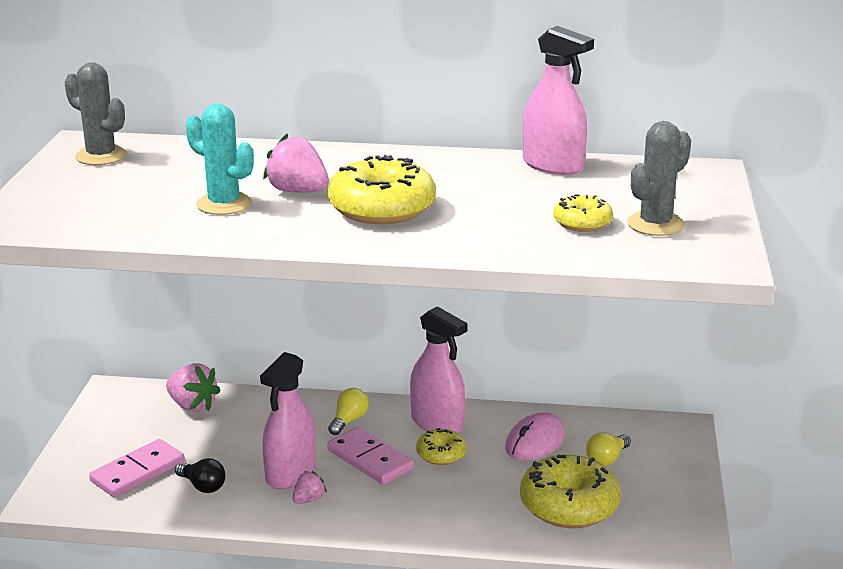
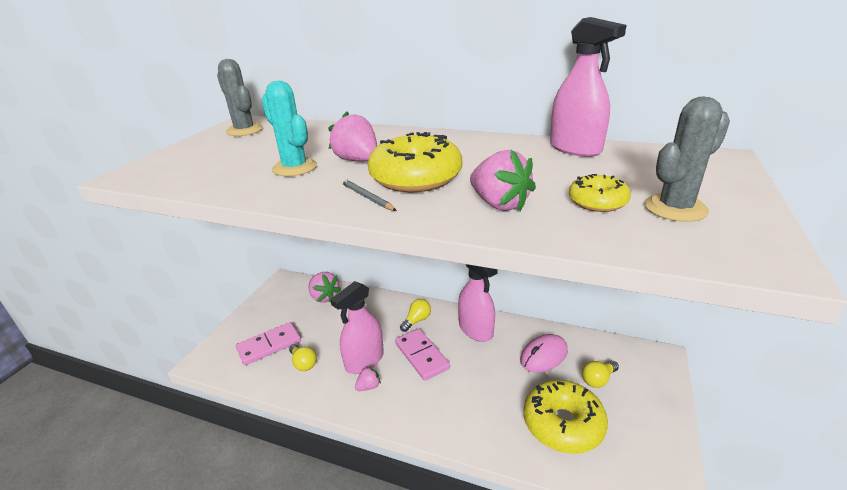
camera: 15 degrees right, 5 degrees up
(202, 486) = (303, 363): black light bulb -> yellow light bulb
(338, 232) = (367, 197): none -> grey pencil
(441, 454) = (472, 358): yellow donut -> none
(485, 231) = (499, 204): none -> pink strawberry

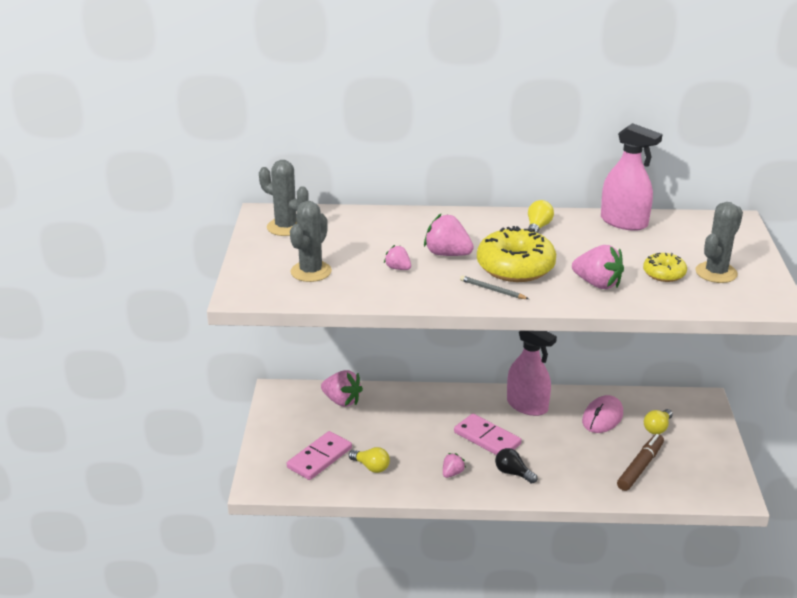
camera: 20 degrees left, 0 degrees up
(213, 163) = (311, 272): none -> grey cactus
(294, 168) = (398, 268): turquoise cactus -> pink strawberry
(364, 360) = (432, 453): pink spray bottle -> none
(417, 320) = (462, 407): yellow light bulb -> yellow light bulb (538, 227)
(425, 400) = (513, 473): none -> black light bulb
(563, 424) = (640, 467): yellow donut -> brown marker

